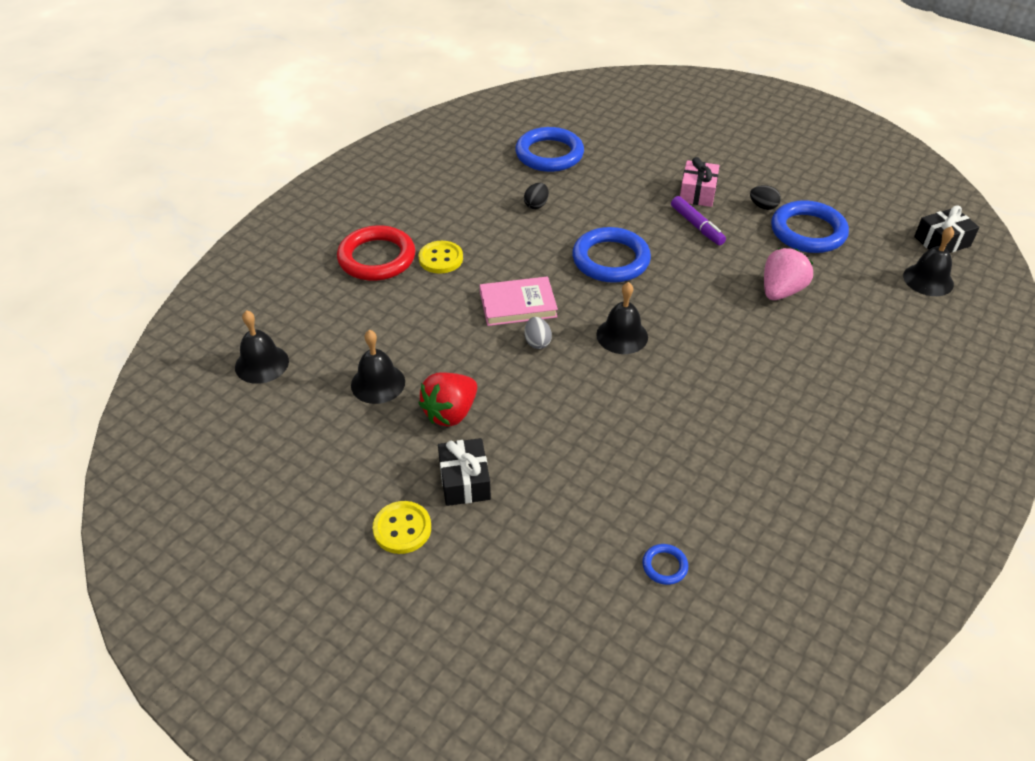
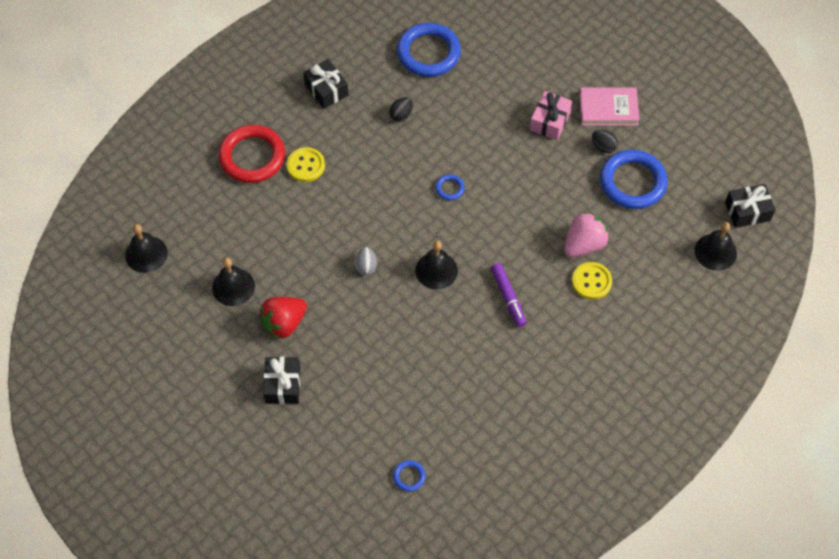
camera: 10 degrees right, 15 degrees up
(402, 529) = (231, 417): yellow button -> yellow button (591, 281)
(448, 193) = (326, 90): none -> black gift
(518, 304) = (359, 225): pink book -> pink book (608, 109)
(610, 260) = (449, 188): blue ring -> blue ring, size x0.43
(697, 226) = (536, 161): purple marker -> purple marker (508, 297)

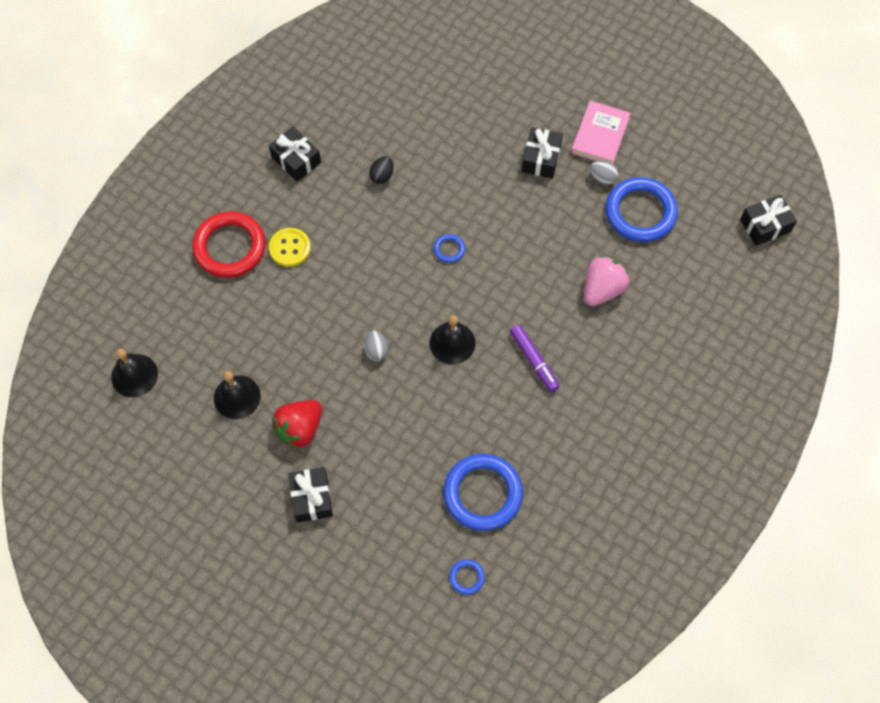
camera: 10 degrees left, 5 degrees up
(428, 53) = (398, 102): blue ring -> blue ring (482, 494)
(550, 121) = (541, 159): pink gift -> black gift
(591, 281) = (618, 328): yellow button -> none
(603, 147) = (602, 178): black egg -> grey egg
(608, 109) = (600, 135): pink book -> pink book turned 60 degrees counterclockwise
(715, 252) = (740, 275): black bell -> none

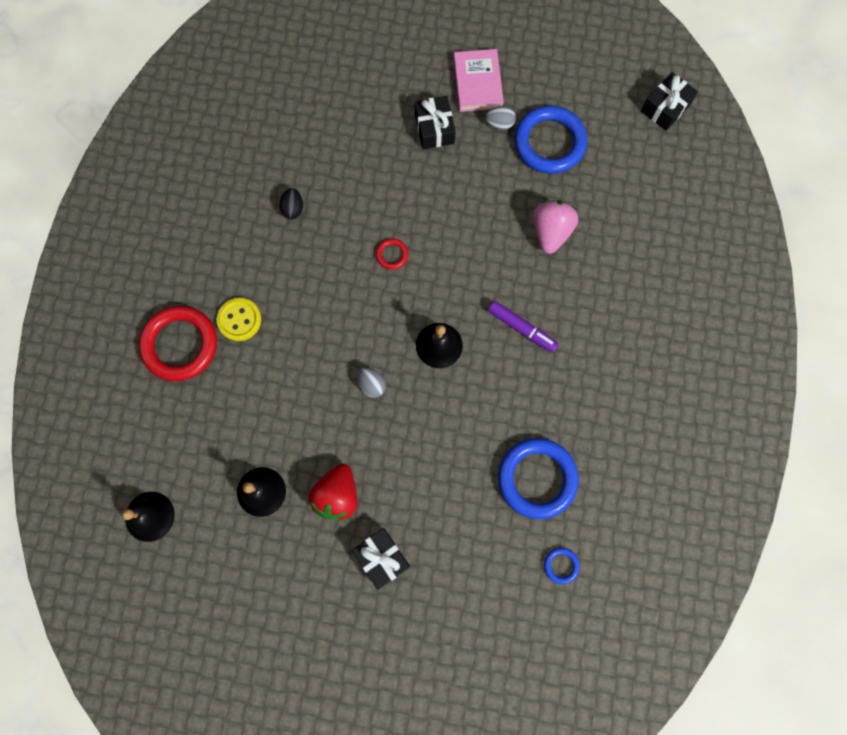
camera: 25 degrees left, 10 degrees up
(296, 160) = (202, 228): black gift -> none
(449, 249) = (392, 255): blue ring -> red ring

